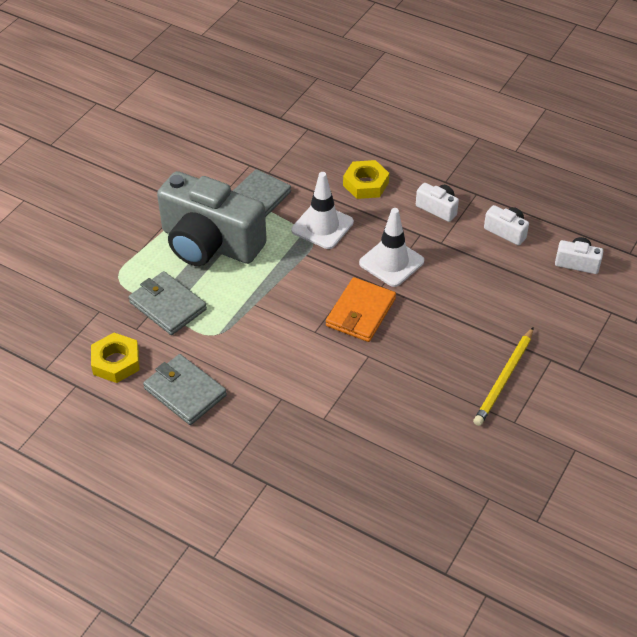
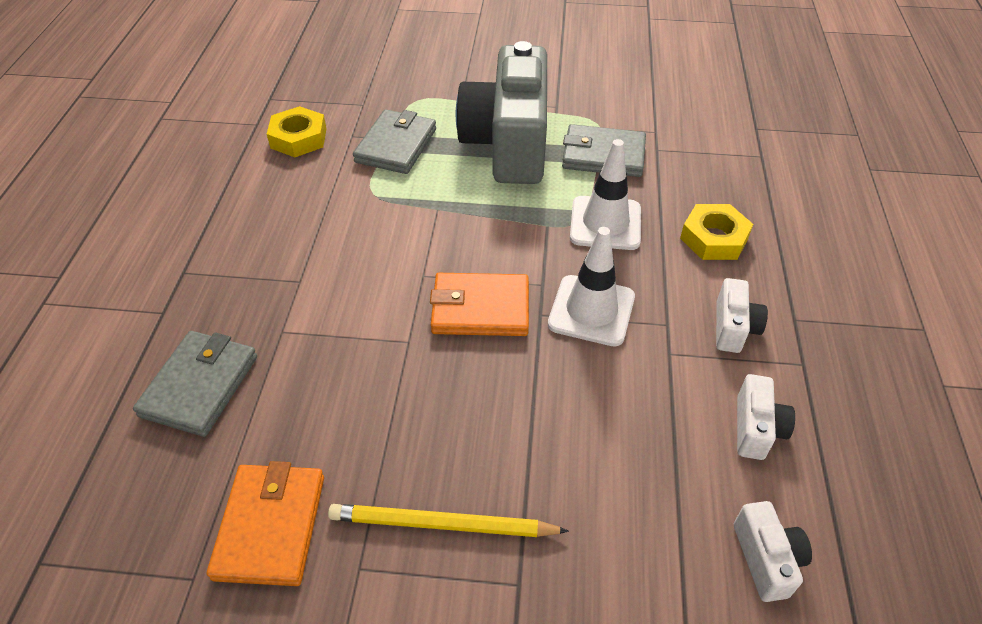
camera: 65 degrees right, 0 degrees up
(185, 392) = (277, 200): grey wallet -> grey wallet (200, 386)
(471, 455) = (271, 526): none -> orange wallet

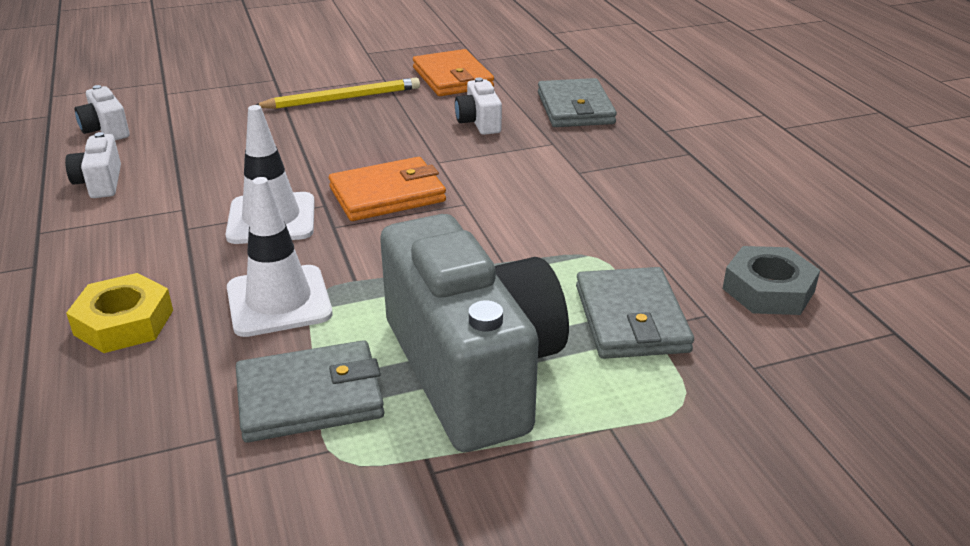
camera: 155 degrees right, 15 degrees down
(298, 138) = (768, 290): yellow nut -> grey nut
(733, 328) = (110, 241): white camera -> white camera (479, 122)

